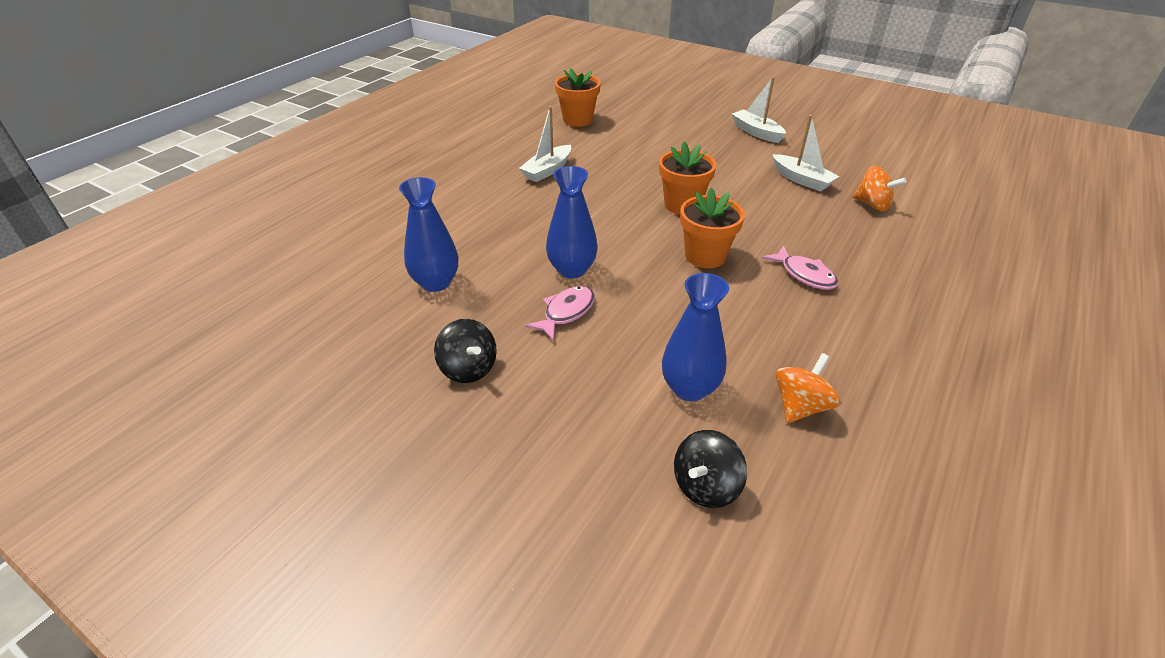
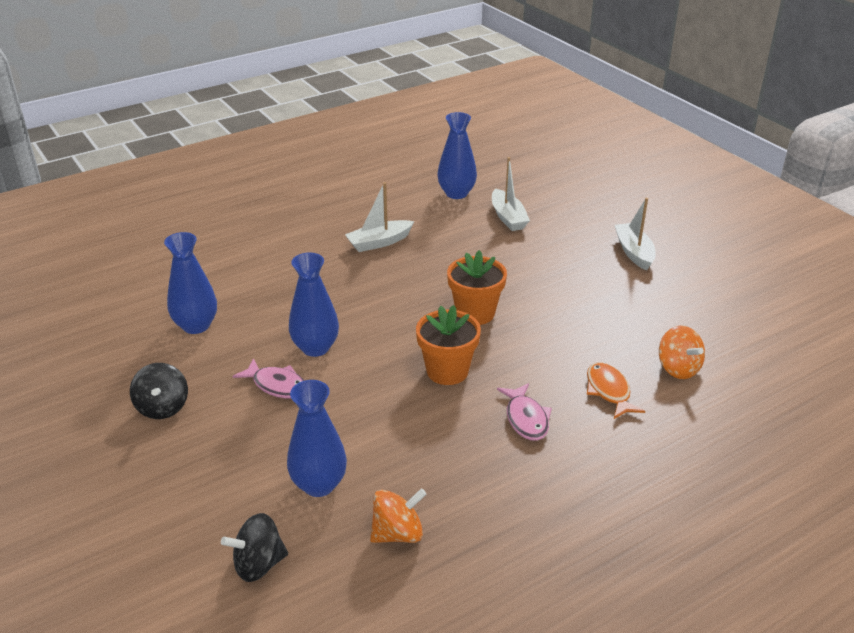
camera: 25 degrees right, 5 degrees down
(566, 312) = (277, 385): pink fish -> pink fish turned 60 degrees clockwise
(577, 120) = (456, 193): orange flower pot -> blue vase
(801, 180) = (628, 319): white boat -> white boat (508, 217)
(843, 235) = (609, 391): none -> orange fish

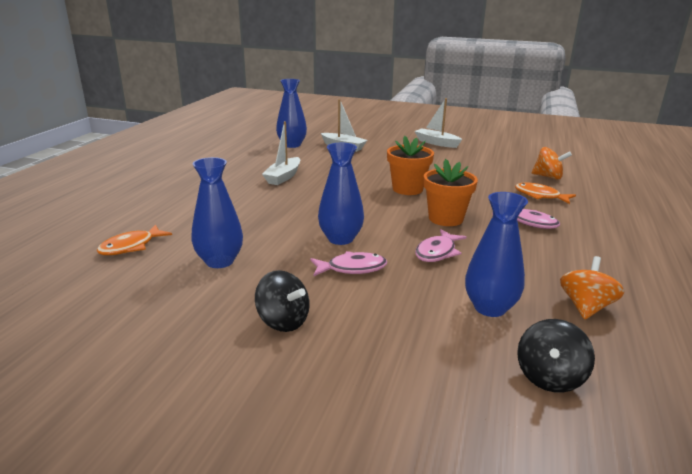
camera: 40 degrees left, 10 degrees down
(158, 279) = (131, 246): none -> orange fish
(372, 406) = (437, 252): none -> pink fish

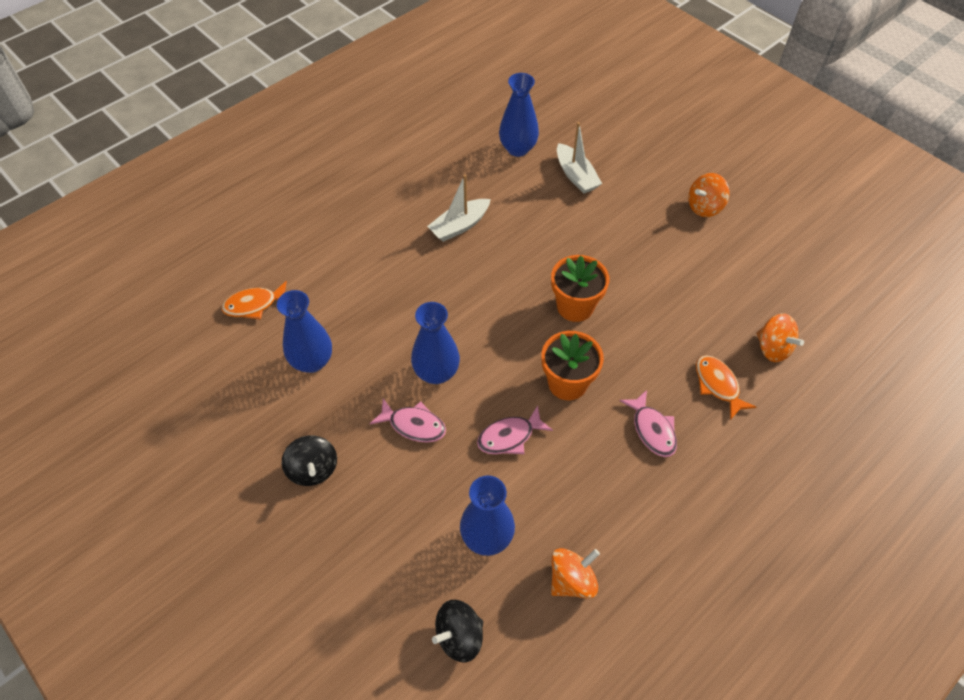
camera: 30 degrees right, 30 degrees up
(436, 143) = (704, 207): white boat -> orange spinning top

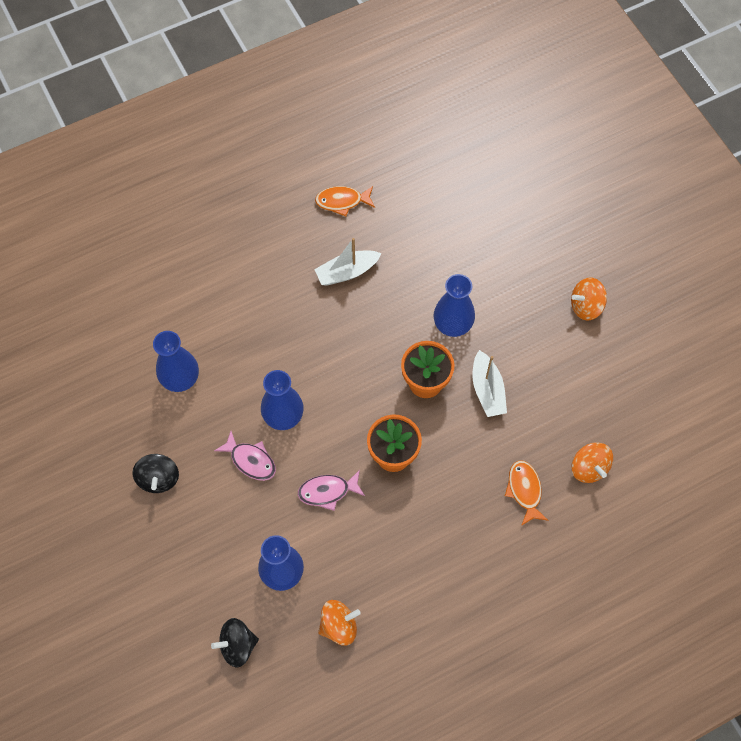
camera: 15 degrees right, 10 degrees up
(254, 305) = (144, 311): orange fish -> orange fish (342, 201)
(518, 149) = (429, 197): blue vase -> blue vase (452, 325)
(576, 176) = (474, 242): white boat -> white boat (487, 390)
(652, 429) = (451, 516): pink fish -> none

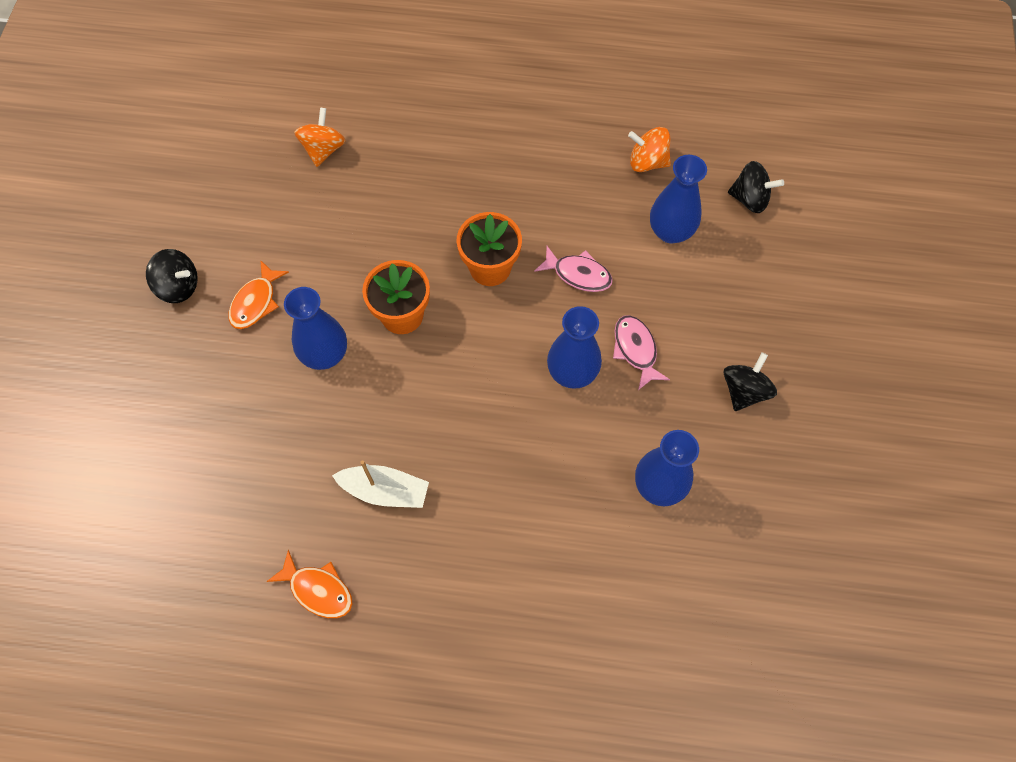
camera: 145 degrees left, 0 degrees up
(487, 390) = (349, 270): white boat -> none
(524, 490) = (396, 166): orange fish -> orange fish (256, 302)
(586, 306) = (179, 286): orange spinning top -> black spinning top

